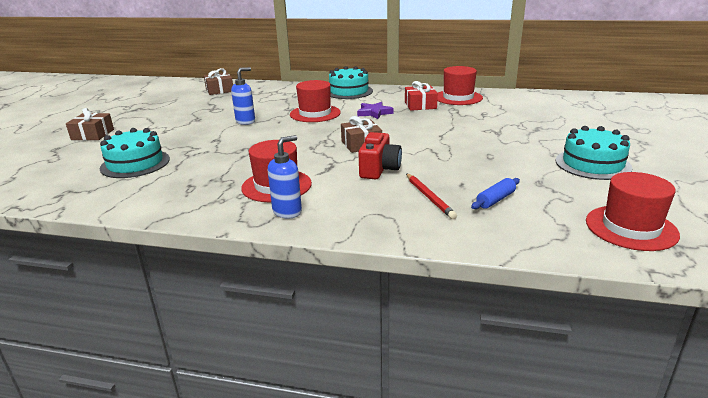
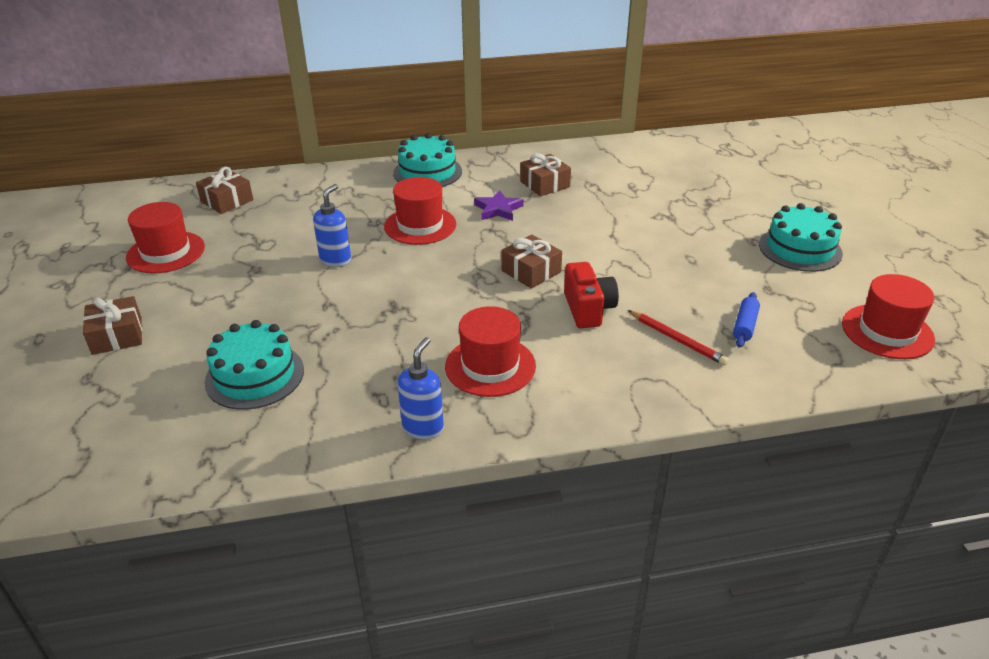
camera: 25 degrees left, 10 degrees up
(287, 212) = (542, 403): blue soap dispenser -> blue soap dispenser (423, 428)
(420, 105) = (544, 184): red gift -> brown gift
(458, 97) = (579, 161): red hat -> red hat (166, 252)

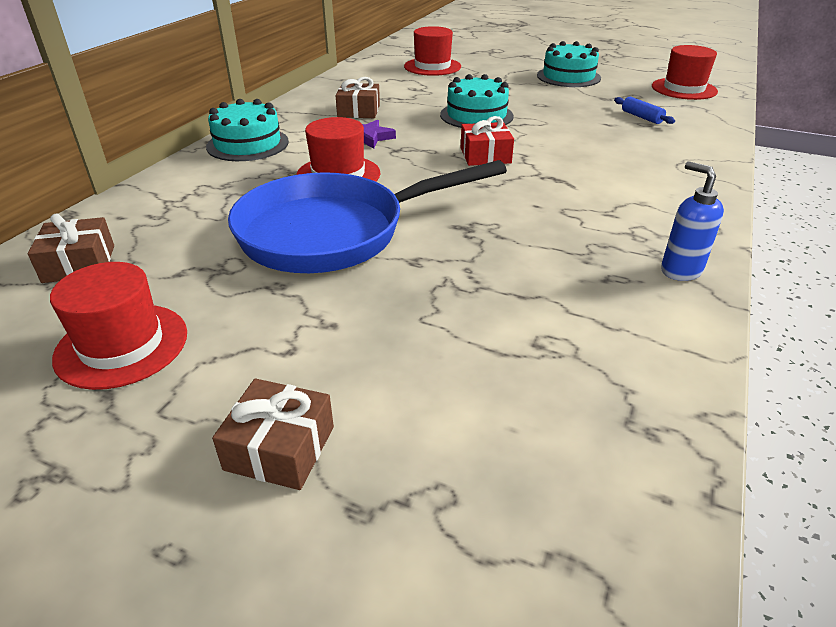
camera: 55 degrees left, 0 degrees up
(255, 376) = (505, 346): turquoise cake -> turquoise cake (476, 115)
(336, 260) = (334, 232): blue soap dispenser -> blue pan
(490, 366) = (610, 213): red hat -> red hat (432, 66)
(531, 271) = (485, 155): brown gift -> red gift
(588, 309) = (567, 153): red camera -> none
(677, 340) = (638, 140): red pencil -> none

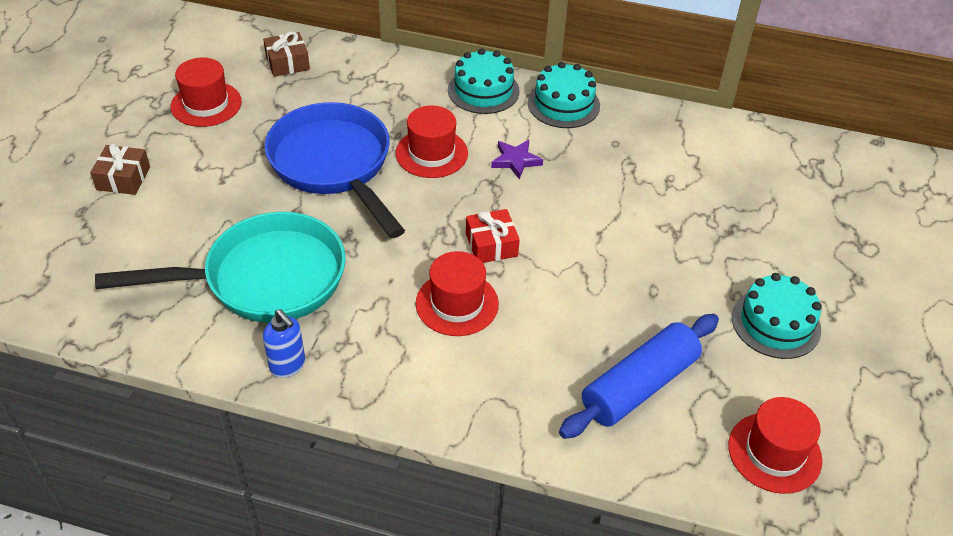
camera: 80 degrees right, 10 degrees up
(359, 111) = (583, 146): brown gift -> none
(432, 66) = (759, 189): red hat -> red hat (457, 303)
(476, 115) = (599, 235): turquoise cake -> turquoise cake (563, 104)
(539, 286) = (264, 279): none -> turquoise pan
(641, 117) = (639, 386): blue rolling pin -> blue rolling pin, size x2.34
(680, 270) = (288, 366): blue soap dispenser -> blue soap dispenser turned 90 degrees clockwise

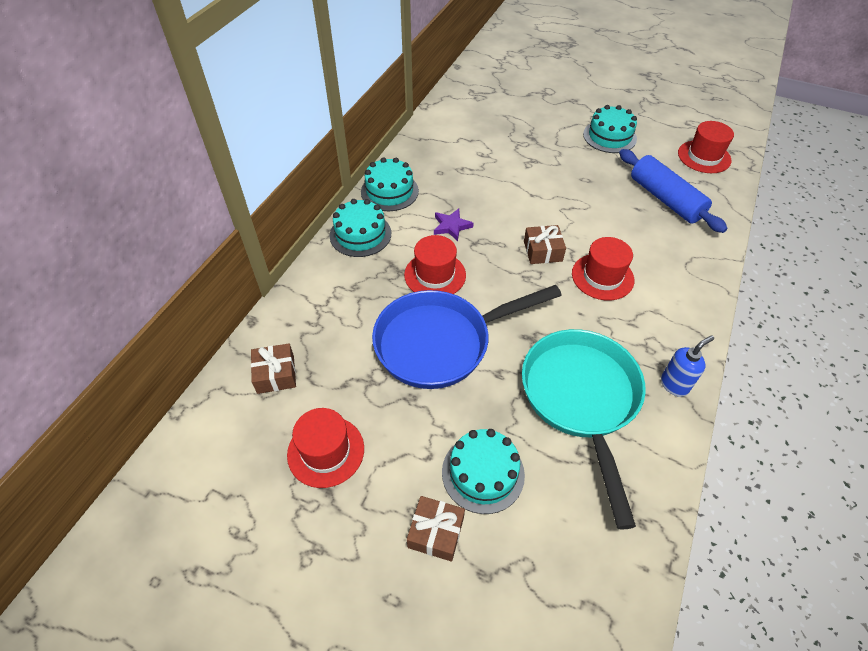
camera: 80 degrees left, 5 degrees up
(179, 205) = (483, 473): none -> turquoise cake
(491, 245) = (542, 251): red gift -> brown gift

